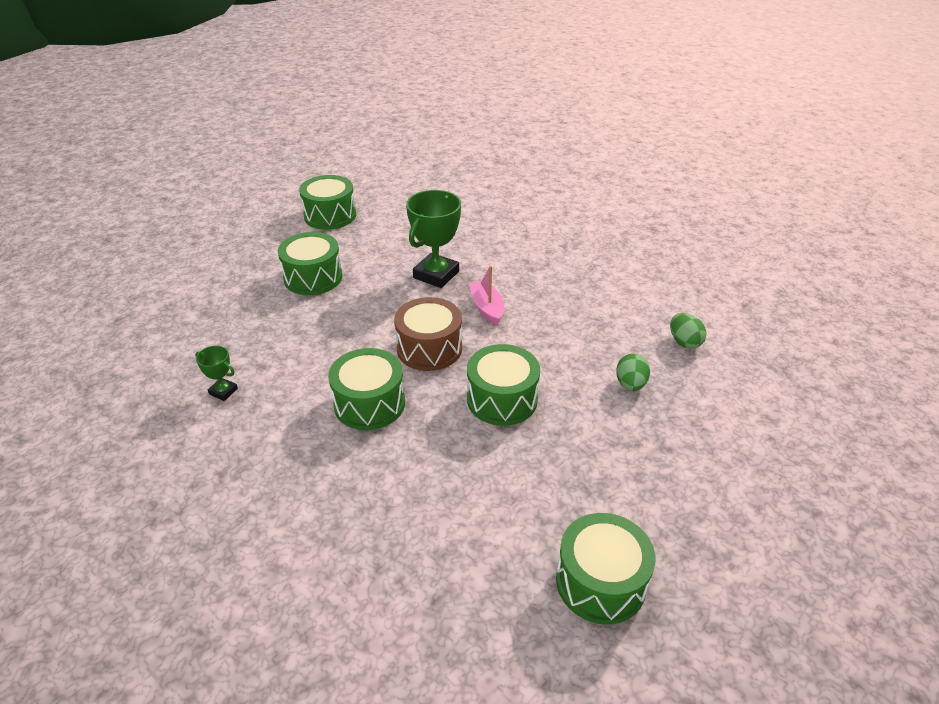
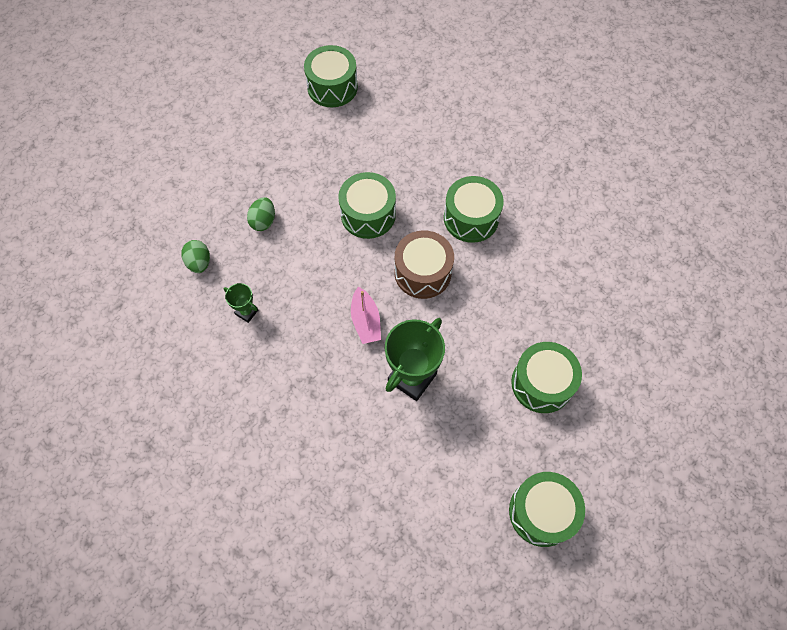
camera: 175 degrees left, 25 degrees up
(223, 391) = (589, 239): green trophy -> green trophy (246, 312)

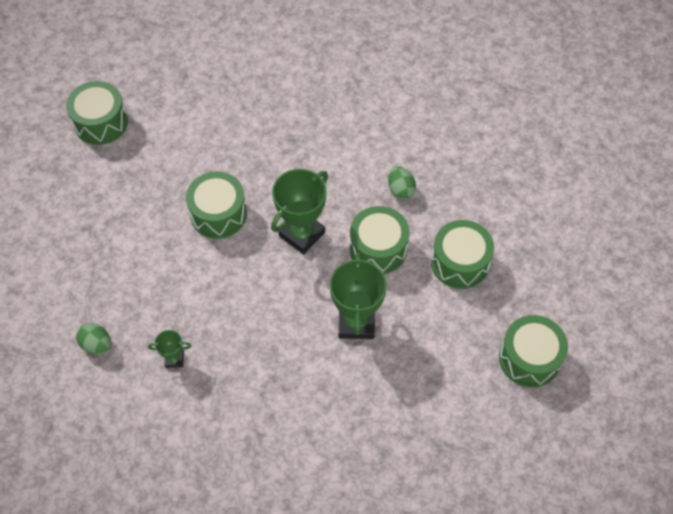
camera: 35 degrees left, 5 degrees down
(263, 221) = (128, 274): green egg -> green egg (400, 190)
(365, 321) = (284, 302): pink boat -> none
(422, 272) = (302, 234): brown drum -> green trophy
(471, 218) = (308, 166): green drum -> green drum (378, 249)

